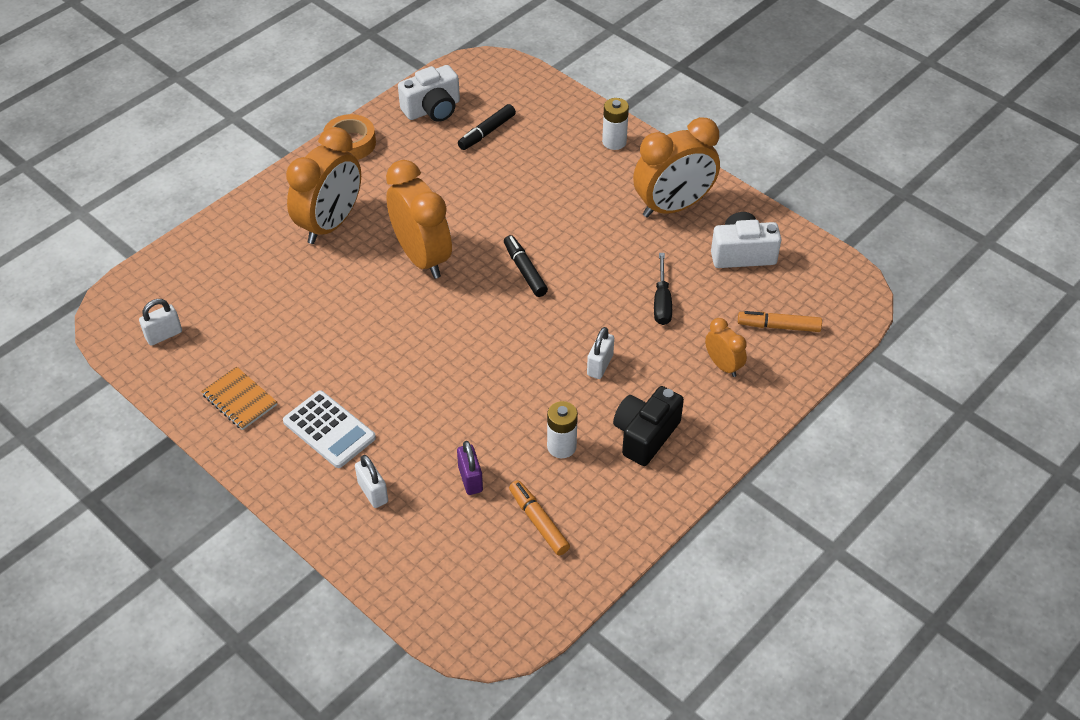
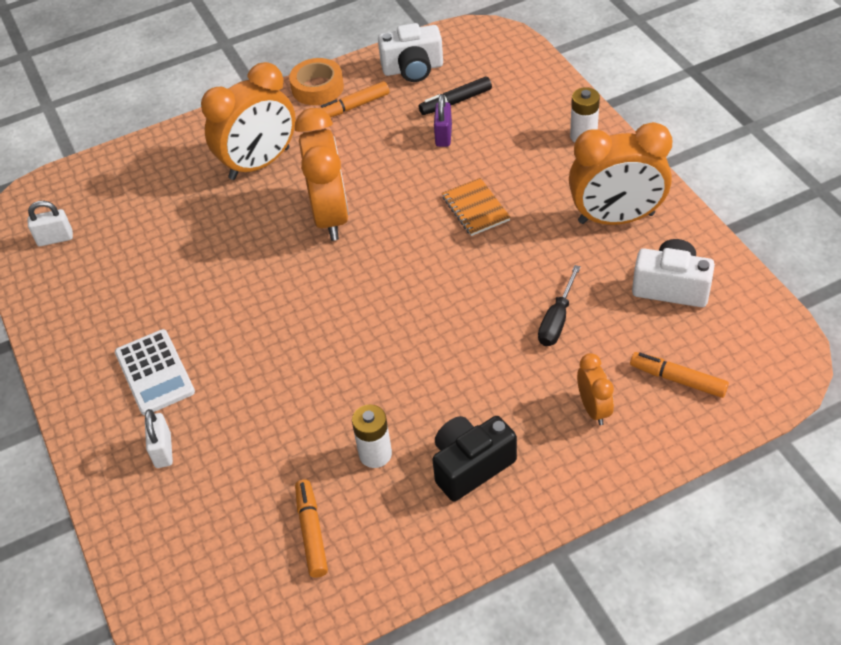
camera: 25 degrees right, 0 degrees up
(239, 400) = (88, 320): orange notebook -> orange notebook (475, 208)
(394, 154) = (353, 107): none -> orange marker
(470, 479) = (265, 464): purple padlock -> purple padlock (443, 136)
(525, 270) = (427, 253): black marker -> none
(600, 365) = (457, 374): white padlock -> none

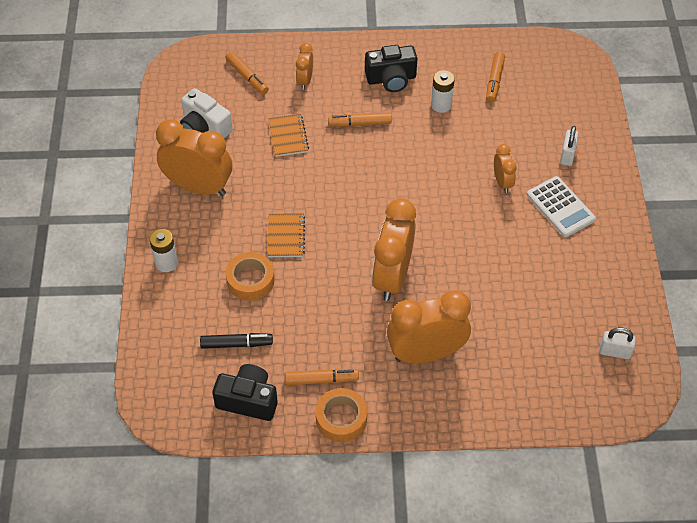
camera: 160 degrees left, 5 degrees up
(154, 372) = (560, 207): white calculator -> white calculator turned 150 degrees clockwise
(242, 375) = (502, 182): none -> orange clock
(413, 69) = (248, 400): white camera -> black camera
(443, 136) = (268, 313): purple padlock -> none
(474, 377) = (360, 123): none -> orange marker
(483, 155) = (250, 280): none -> orange tape
(557, 320) = (288, 136): black screwdriver -> orange notebook

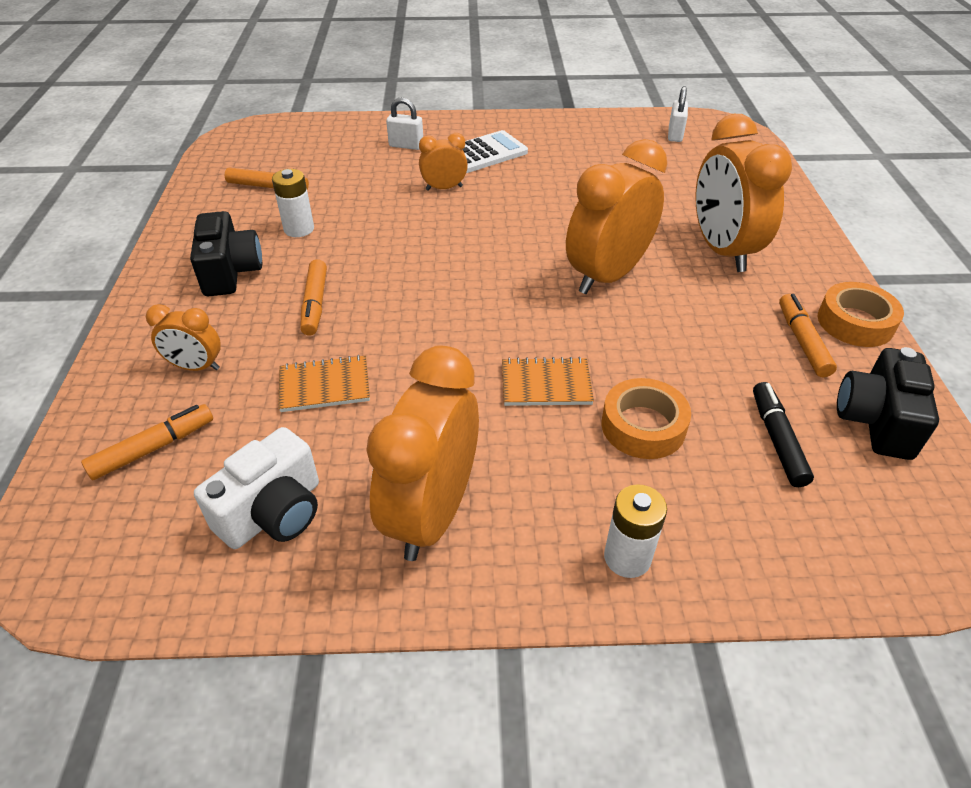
camera: 90 degrees left, 10 degrees down
(392, 277) = (607, 276): orange clock -> orange clock turned 120 degrees clockwise

